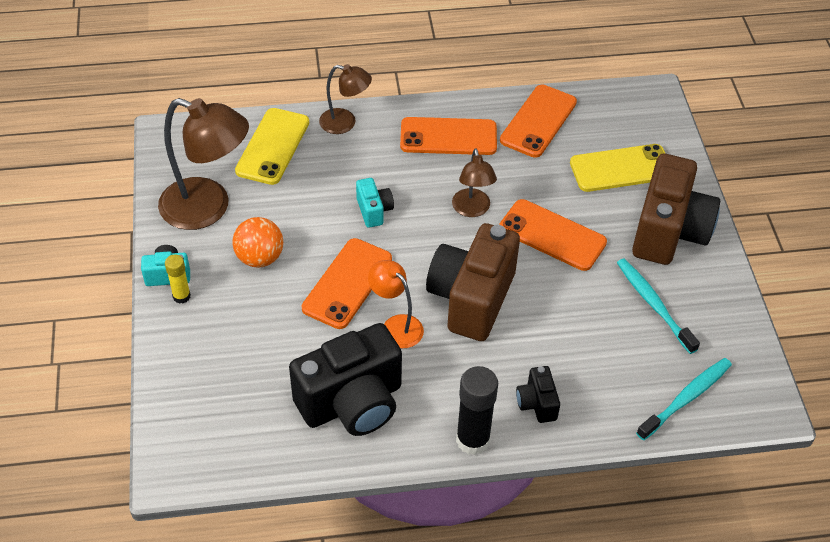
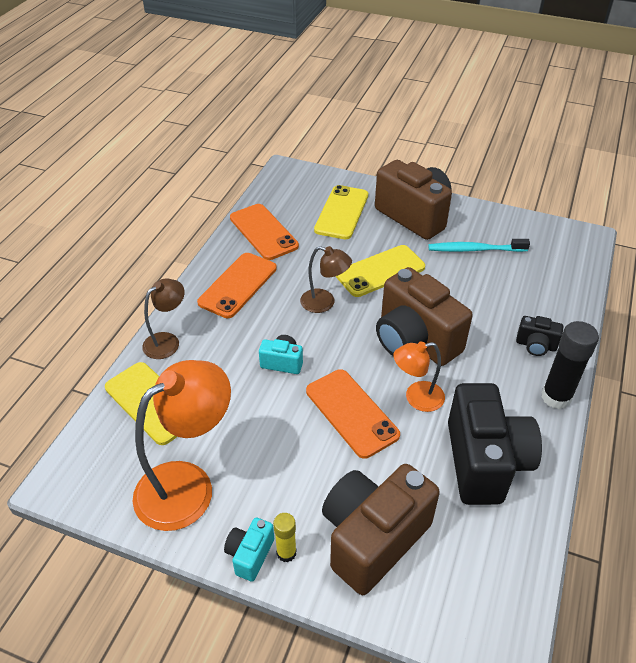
camera: 60 degrees left, 5 degrees down
(208, 208) = (188, 485): brown lamp -> orange lamp
(225, 347) = (373, 538): none -> brown camera
(260, 258) = (280, 466): orange ball -> none
(552, 235) = (380, 271): orange phone -> yellow phone
(686, 398) = (563, 269): turquoise toothbrush -> none

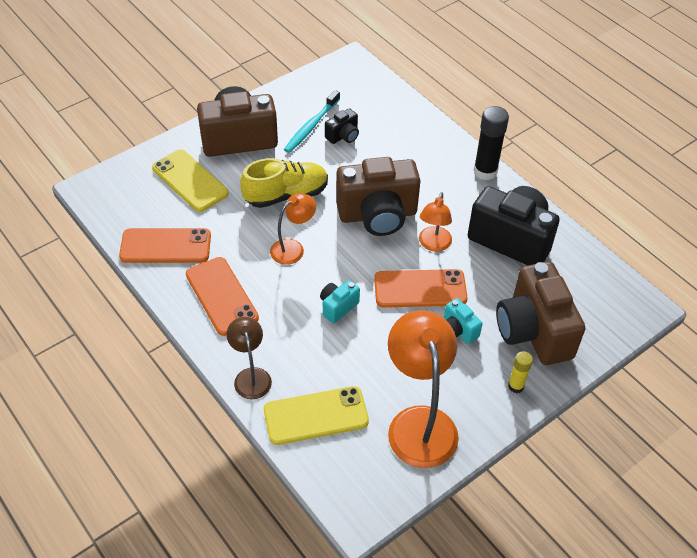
camera: 60 degrees left, 5 degrees up
(250, 555) = (505, 408): turquoise camera -> turquoise camera (458, 330)
(324, 303) = (293, 248): brown lamp -> orange lamp
(380, 271) = (286, 195): yellow phone -> yellow shoe
(536, 345) = (433, 153): black camera -> black camera (343, 136)

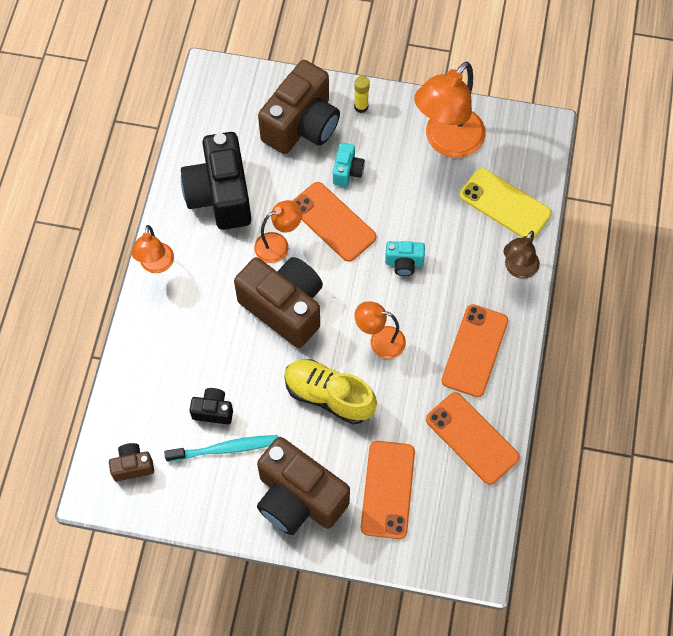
camera: 130 degrees left, 15 degrees up
(190, 181) = (388, 489): yellow phone -> orange phone
(349, 83) = (132, 466): none -> brown camera
(485, 171) = (156, 265): black glue stick -> orange lamp

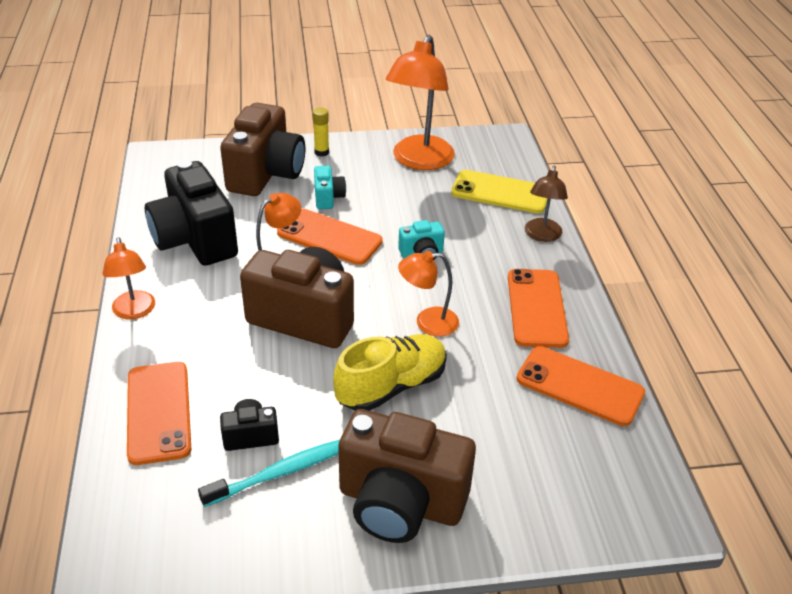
camera: 20 degrees left, 25 degrees down
(132, 466) = (155, 526): brown camera -> none
(328, 396) = (391, 386): yellow shoe -> yellow shoe turned 135 degrees clockwise
(388, 489) = (509, 463): orange phone -> orange phone (159, 412)

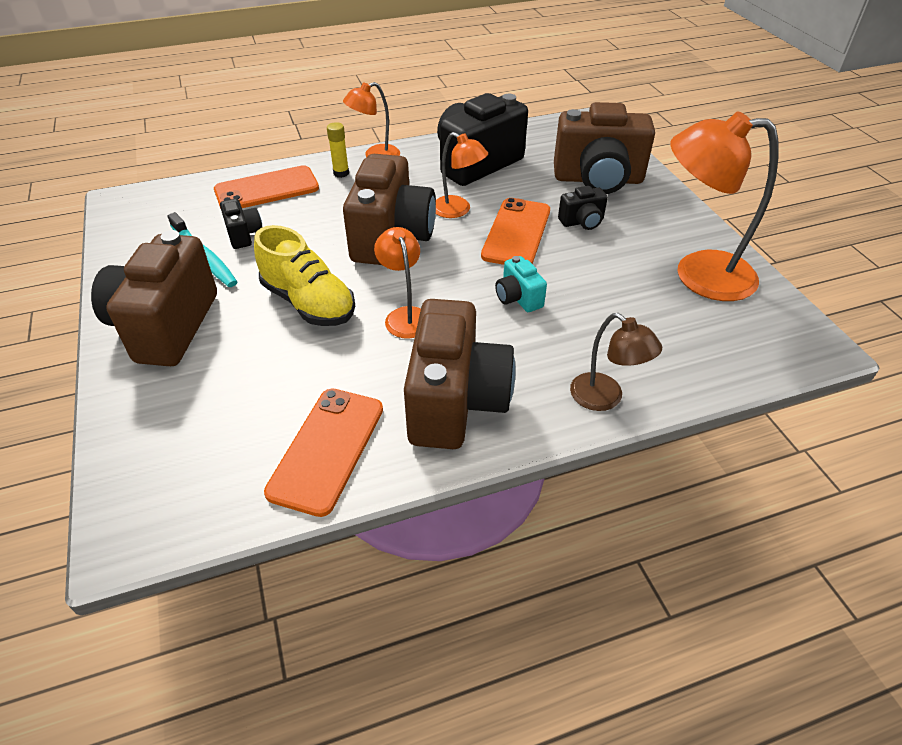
camera: 80 degrees right, 5 degrees up
(321, 152) = (662, 205): yellow glue stick -> yellow glue stick (341, 173)
(328, 198) = (582, 222): turquoise camera -> black camera
(500, 192) = (678, 351): yellow phone -> none
(536, 308) = (456, 402): orange phone -> brown camera
(542, 235) = (605, 398): brown lamp -> brown lamp turned 135 degrees counterclockwise

